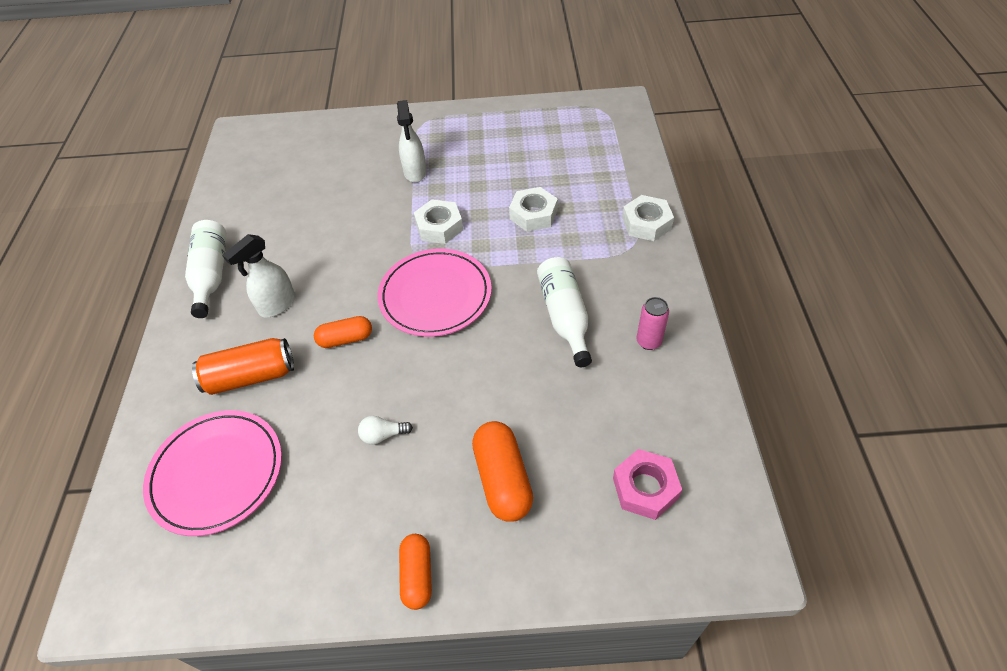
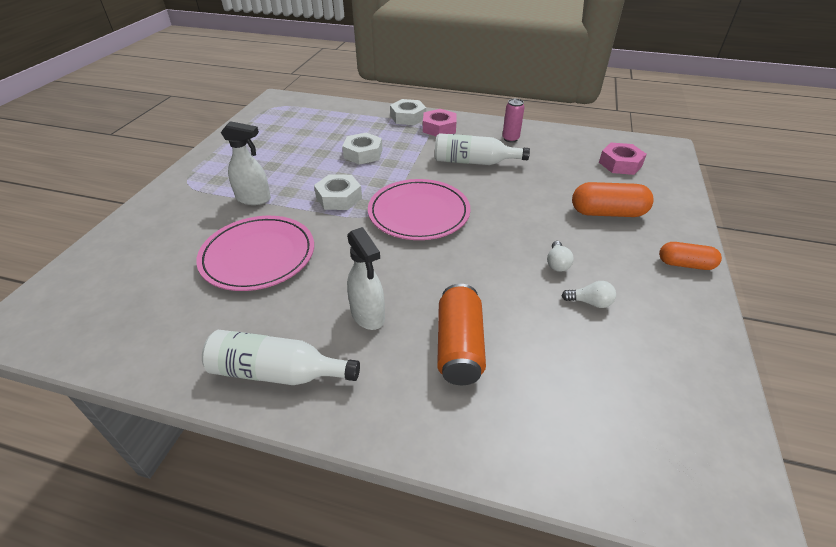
camera: 75 degrees left, 10 degrees down
(217, 473) = (578, 385): pink plate -> pink plate (258, 256)
(326, 473) = (590, 302): none -> white light bulb
(345, 339) = (441, 271): orange capsule -> none
(635, 261) = (439, 128): none -> pink nut

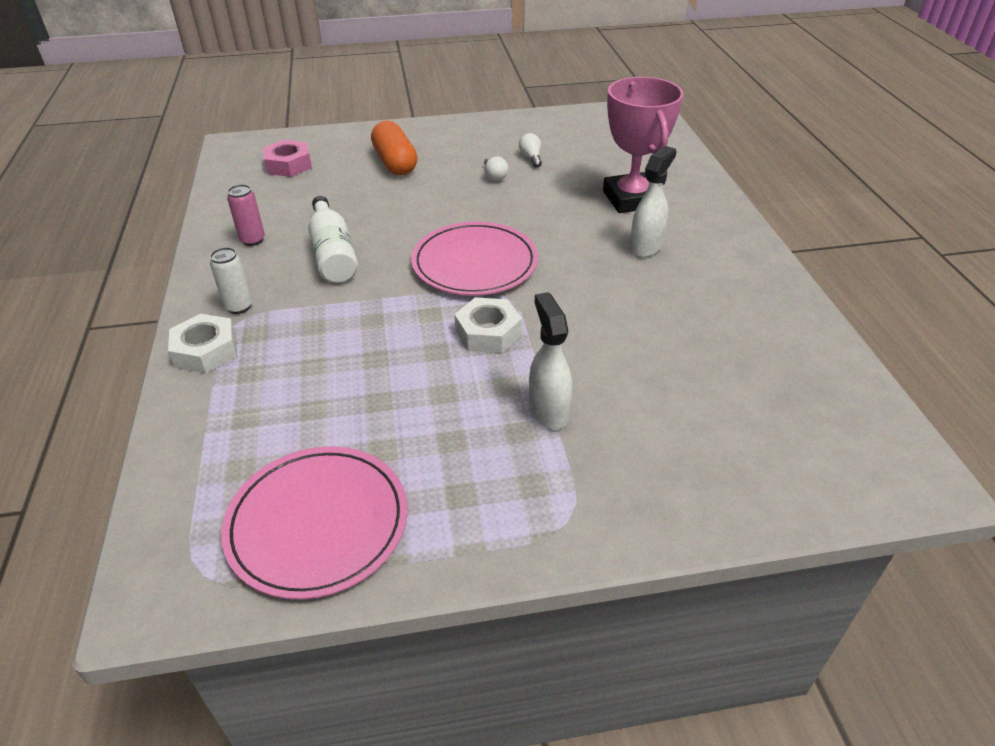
camera: 115 degrees left, 0 degrees up
(258, 256) = (643, 346): pink plate -> pink plate (318, 523)
(277, 372) = (745, 268): white bottle -> none
(363, 154) = (359, 354): white nut -> none
(439, 128) = (239, 307): pink nut -> white can
(459, 346) = (631, 199): orange can -> pink trophy
(557, 263) = (494, 176): white light bulb -> white light bulb turned 90 degrees clockwise
(685, 264) = (449, 128): orange capsule -> none

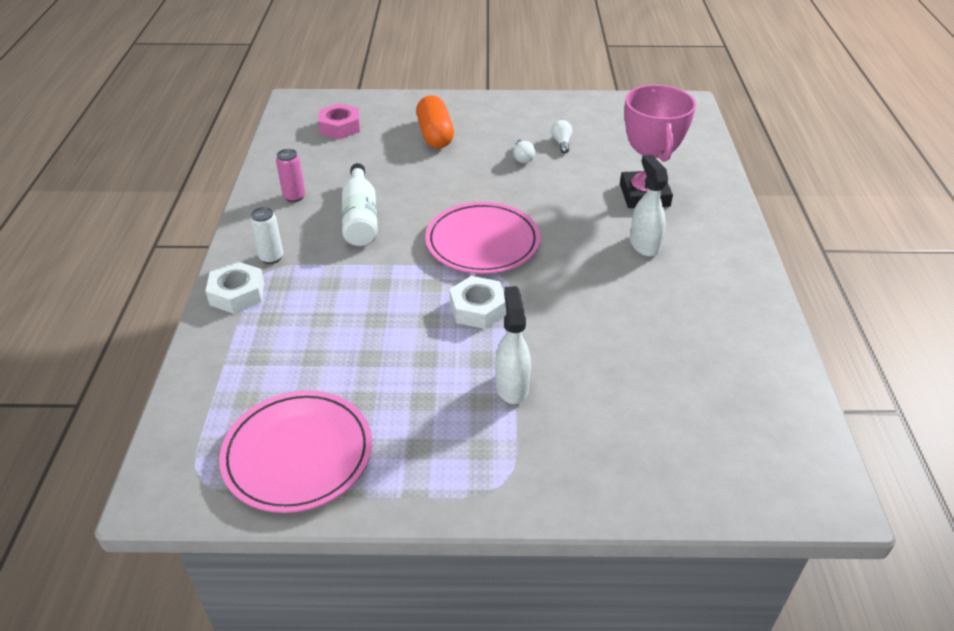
camera: 10 degrees right, 0 degrees up
(646, 247) = (644, 244): white spray bottle -> white spray bottle turned 60 degrees counterclockwise

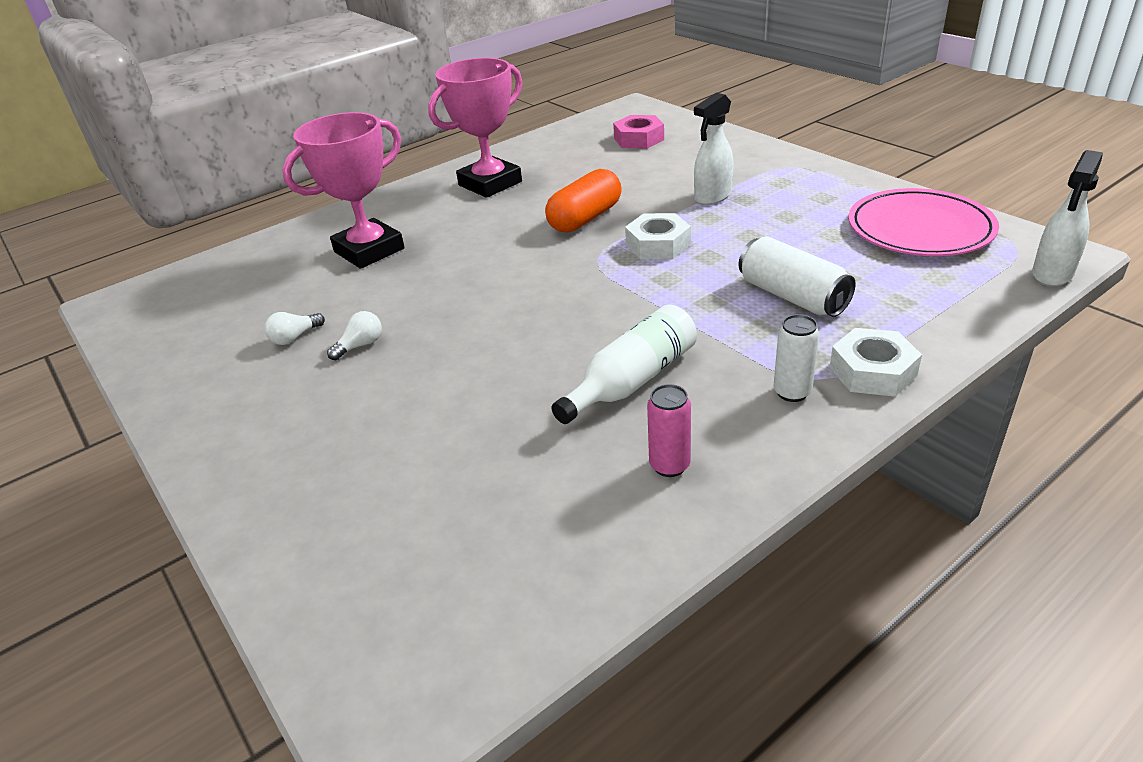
camera: 125 degrees left, 5 degrees down
(333, 319) = (792, 296): none -> white can
(340, 127) = (432, 567): pink nut -> pink nut (638, 139)
(435, 135) = (363, 445): orange capsule -> orange capsule (585, 218)
(482, 242) = (563, 288): pink plate -> none
(644, 244) = (458, 221): white spray bottle -> white spray bottle (1052, 274)
(702, 288) = (490, 183): none -> pink trophy

